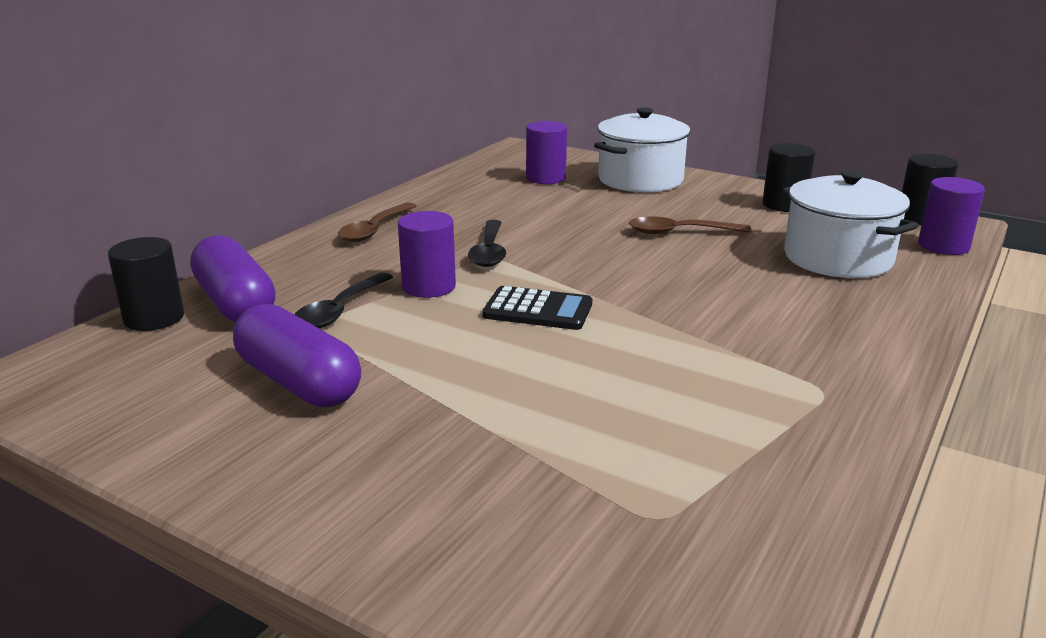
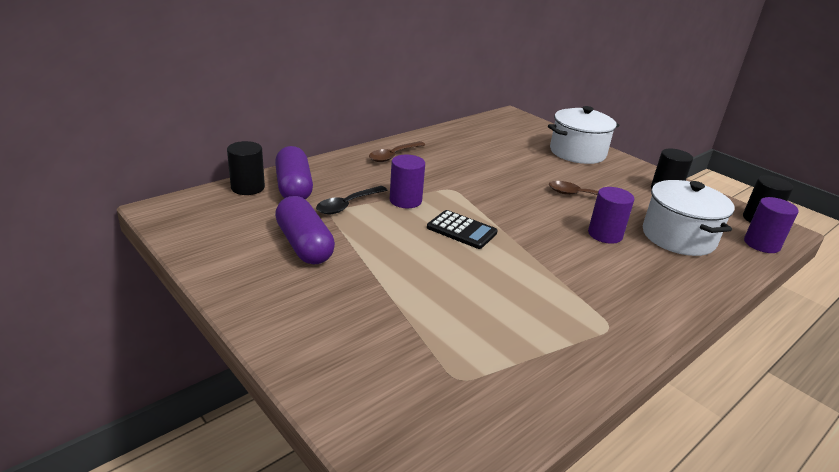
camera: 15 degrees right, 5 degrees up
(489, 251) = (453, 184): black spoon -> none
(545, 178) = (516, 140): purple cylinder -> purple cylinder (605, 234)

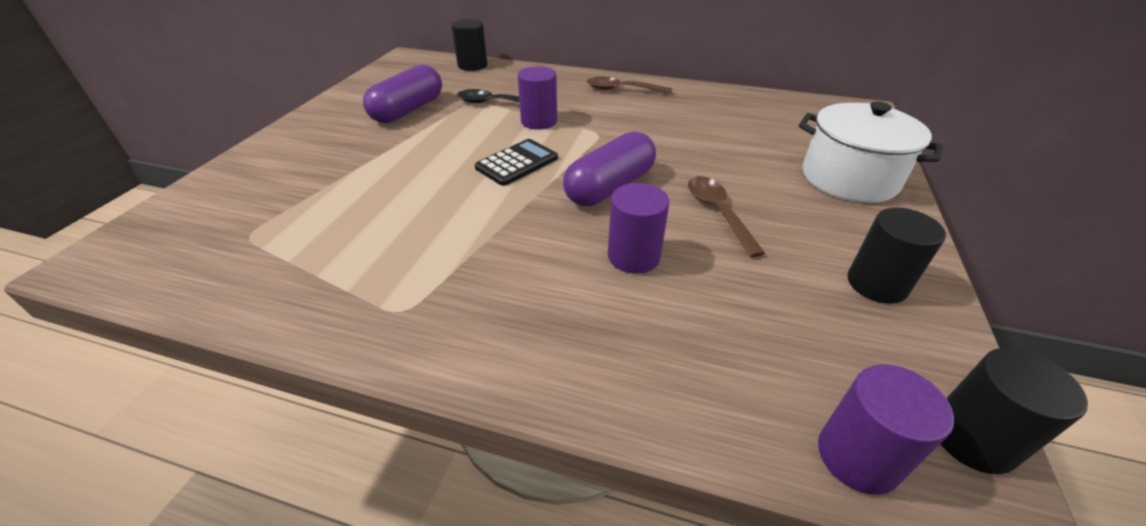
camera: 60 degrees right, 10 degrees up
(294, 188) = (495, 77): purple capsule -> purple capsule (610, 187)
(461, 230) = (517, 163): black calculator -> black calculator turned 135 degrees counterclockwise
(678, 237) = (724, 330): white pot -> none

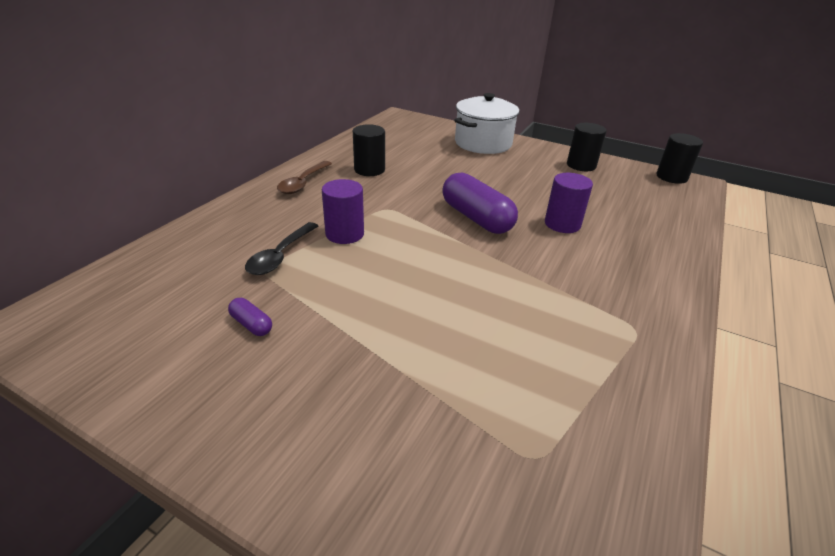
camera: 80 degrees left, 5 degrees down
(408, 110) = (251, 324): purple capsule -> purple capsule, size x0.44
(472, 65) = (140, 263): black cylinder -> black cylinder (369, 170)
(517, 163) = (424, 255): black calculator -> none
(718, 213) = (515, 187): brown spoon -> none
(858, 456) = (691, 200): purple cylinder -> none

